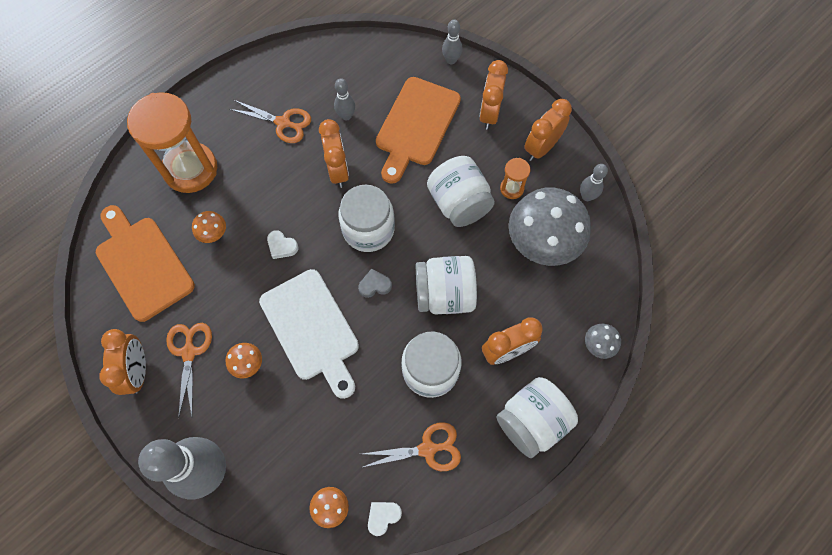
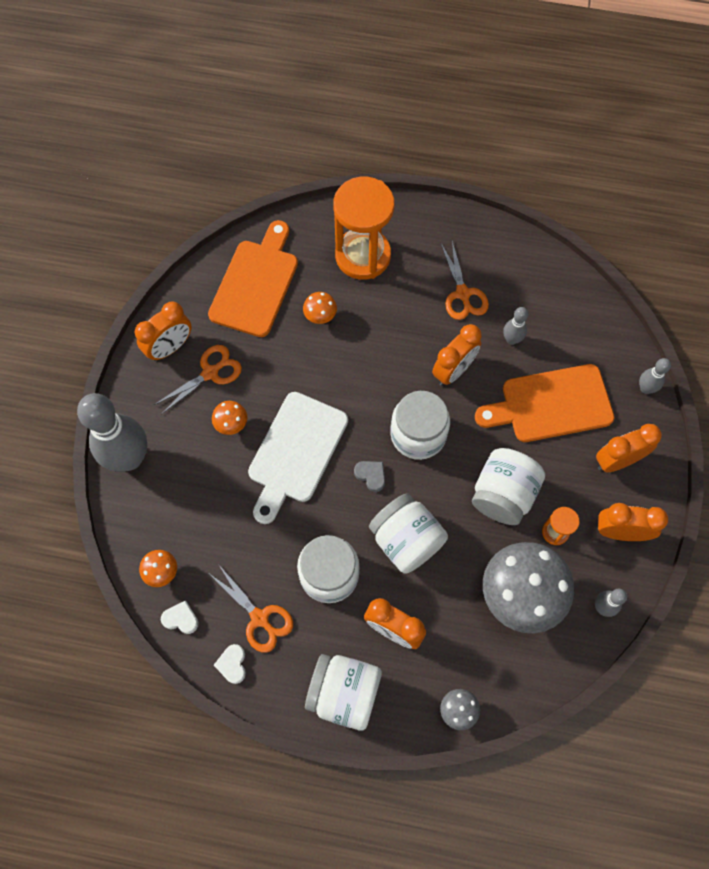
camera: 55 degrees right, 0 degrees up
(282, 246) = (349, 376): white heart -> white heart (232, 664)

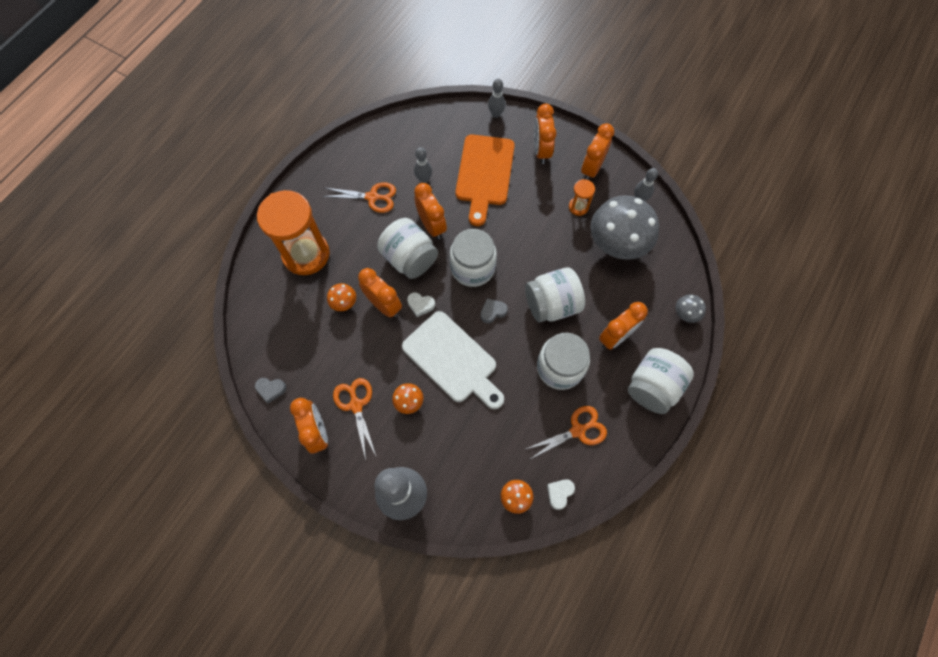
camera: 70 degrees left, 0 degrees up
(199, 286) = (271, 389): none -> grey heart
(232, 664) = (608, 463): white heart -> white heart (420, 305)
(256, 284) = (291, 343): orange cutting board -> none
(333, 357) = (384, 305): none -> orange clock
(503, 494) = (540, 229): white jar -> white jar (410, 258)

